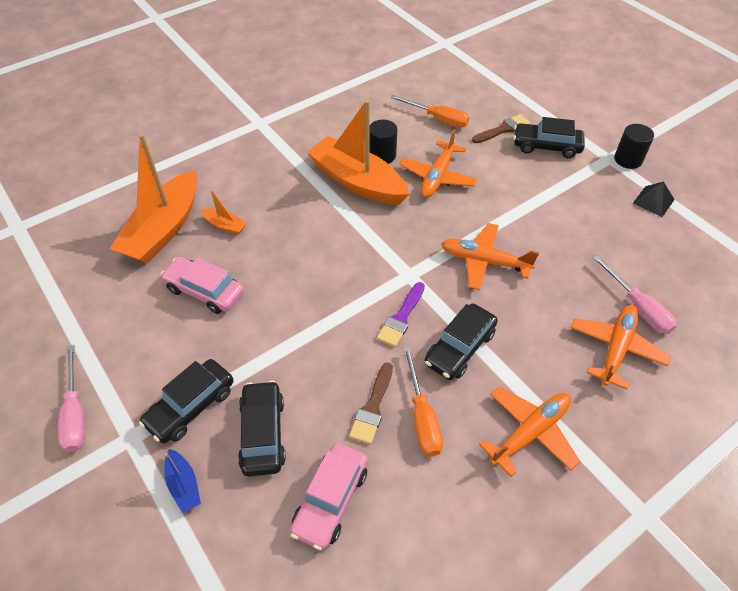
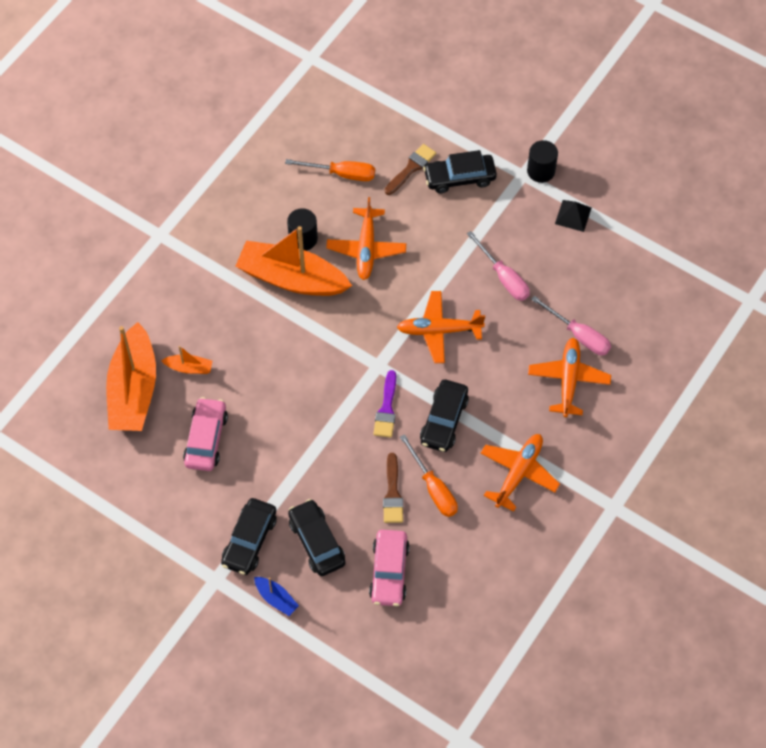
camera: 20 degrees left, 10 degrees up
(75, 413) = (160, 577): pink screwdriver -> pink screwdriver (503, 277)
(205, 291) = (206, 439): pink car -> pink car turned 90 degrees clockwise

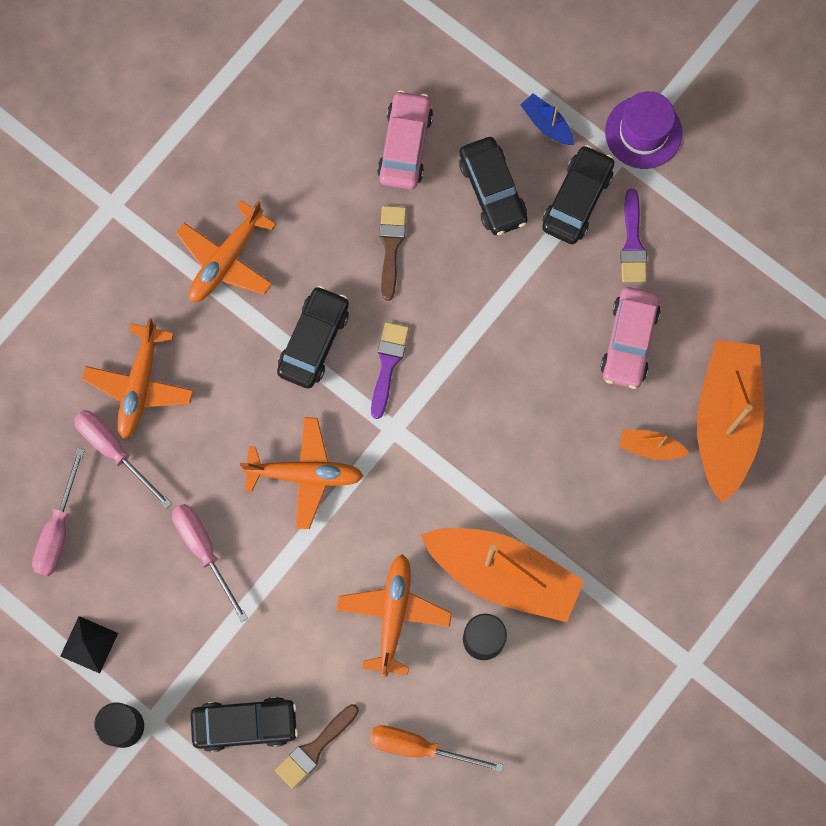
camera: 175 degrees left, 15 degrees up
(198, 598) = (643, 132): none -> purple hat
(205, 511) = (632, 243): none -> purple brush
(433, 488) = (338, 249): orange screwdriver -> none
(608, 283) = (58, 529): none -> pink screwdriver

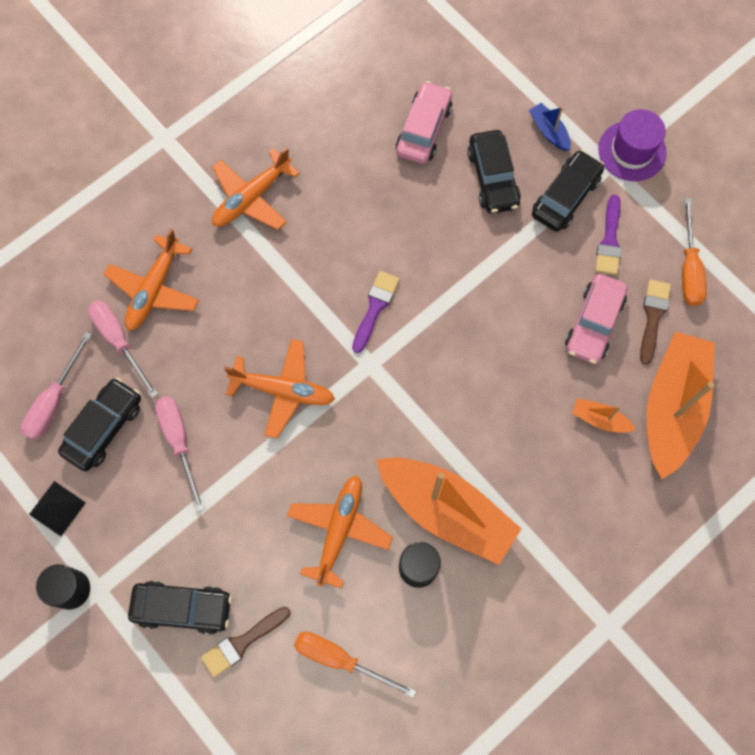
camera: 10 degrees right, 5 degrees down
(314, 341) = (314, 277): black car -> black car (104, 428)
(391, 246) = (396, 209): brown brush -> brown brush (653, 316)
(724, 260) = (688, 268): none -> orange screwdriver

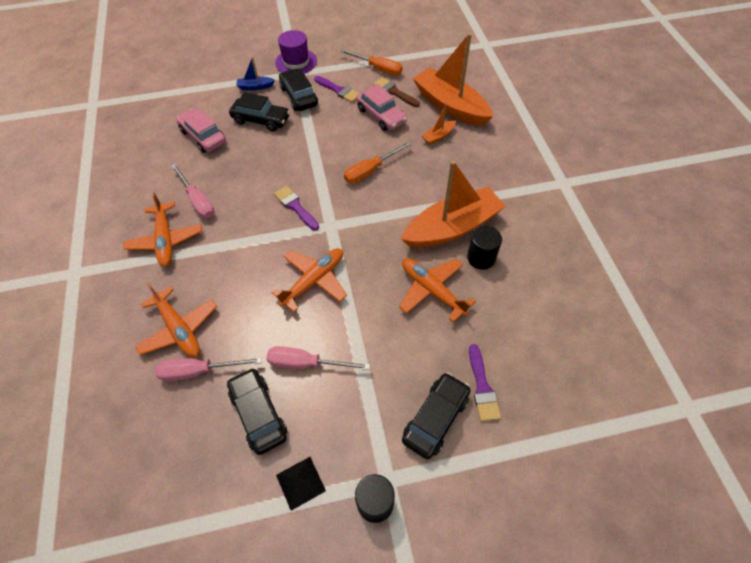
camera: 60 degrees left, 15 degrees down
(54, 401) = (209, 443): pink screwdriver -> pink screwdriver (197, 201)
(242, 642) = (482, 387): brown brush -> purple brush
(340, 659) = (523, 329): orange screwdriver -> orange screwdriver (370, 171)

